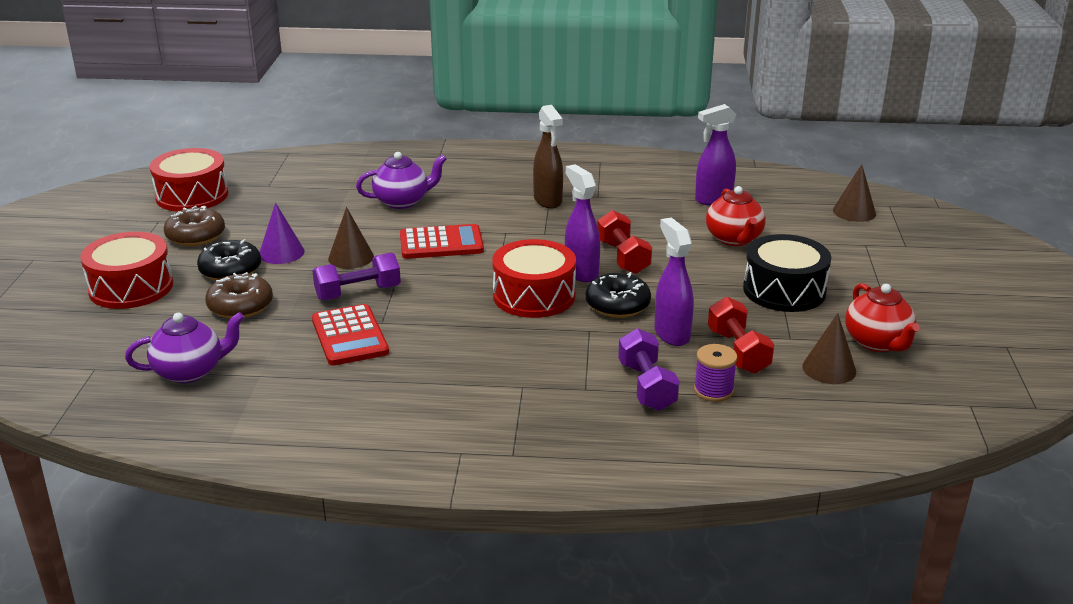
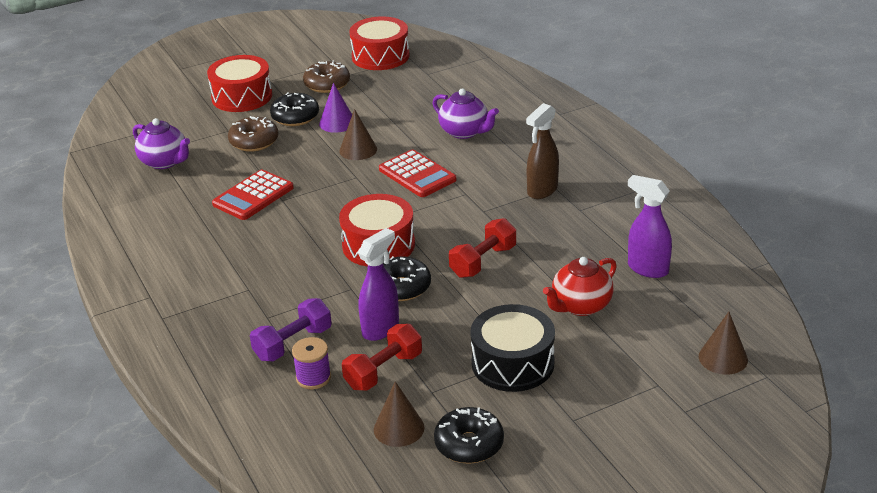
camera: 60 degrees right, 5 degrees up
(358, 293) = (312, 174): purple dumbbell -> none
(581, 272) = (437, 251): purple spray bottle -> none
(877, 343) = (469, 444): red teapot -> black donut

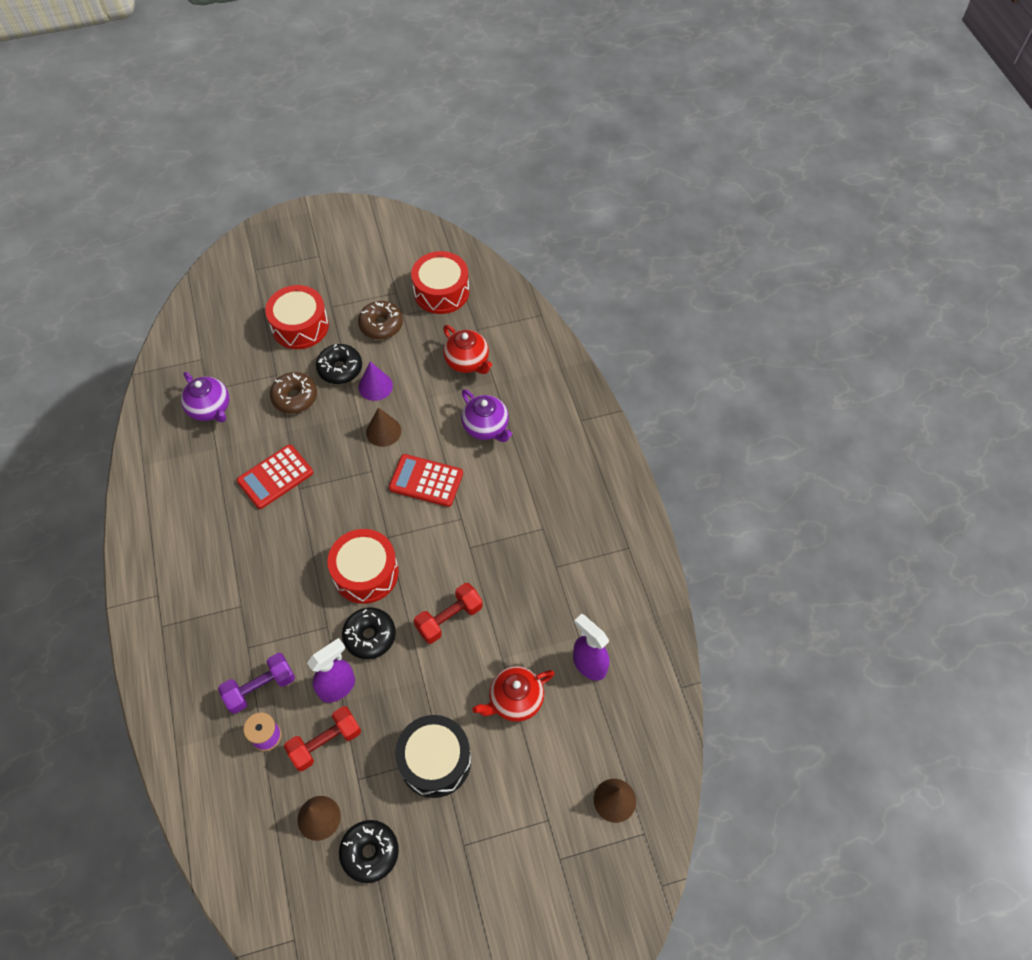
camera: 10 degrees right, 25 degrees up
(417, 175) = (426, 481): red calculator -> red calculator turned 135 degrees clockwise
(426, 94) = (467, 362): none -> red teapot
(542, 190) = (530, 531): brown spray bottle -> none

